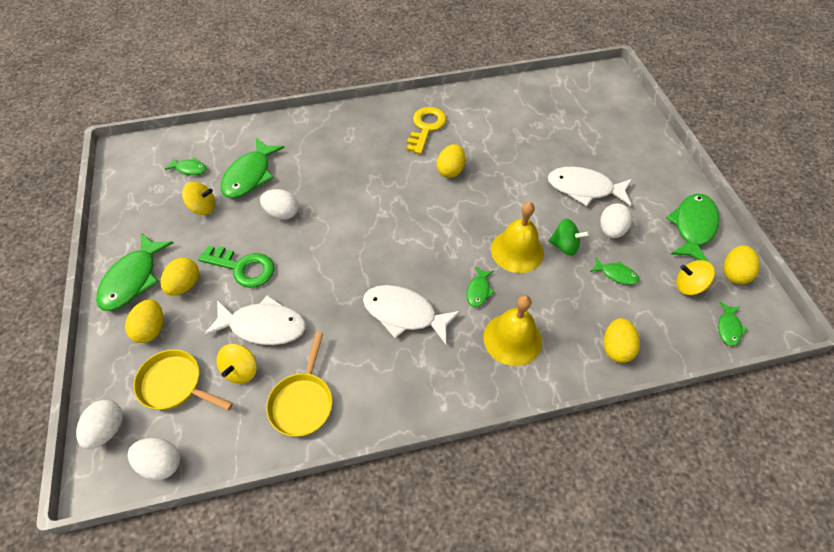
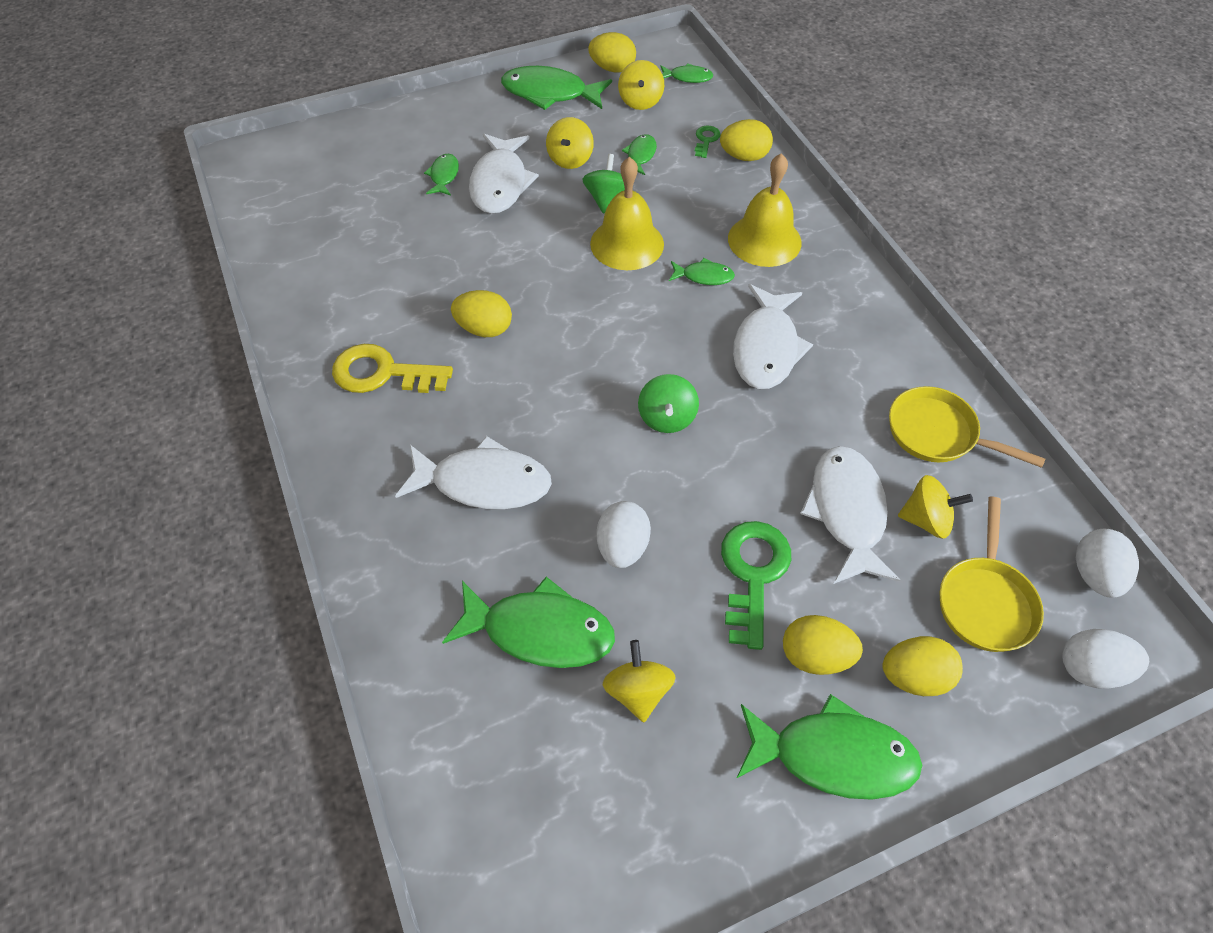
camera: 100 degrees left, 0 degrees up
(190, 169) = (538, 760): green fish -> green fish (444, 176)
(303, 402) = (937, 433): yellow pan -> yellow pan turned 150 degrees counterclockwise
(342, 162) = (483, 483): none -> white fish
(361, 247) = (667, 418): none -> green spinning top
(611, 230) = (570, 159): white egg -> yellow spinning top
(638, 324) = (706, 140): none -> green key

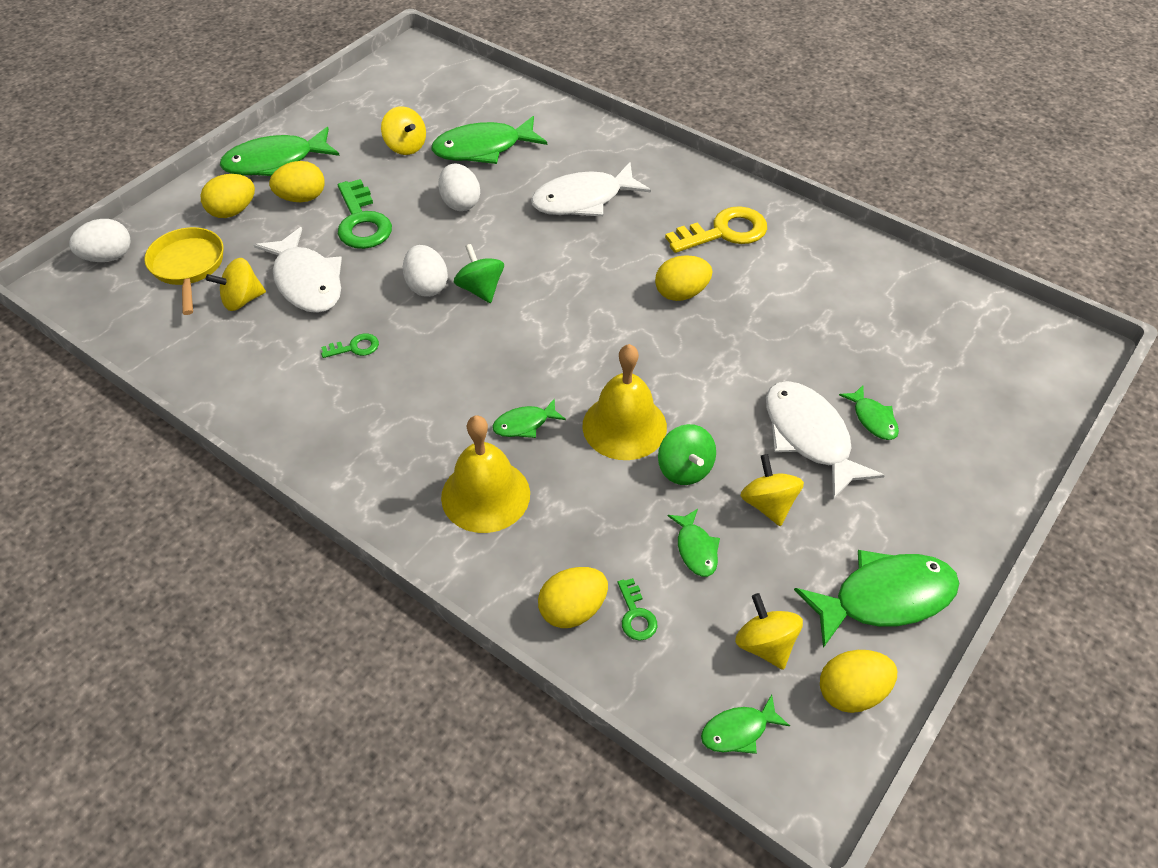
camera: 150 degrees right, 5 degrees down
(766, 348) = (427, 379): white fish -> none
(821, 408) = (355, 347): none -> green key
(937, 433) = (245, 367): yellow pan -> none
(1094, 575) = (102, 313): white egg -> white egg (427, 286)

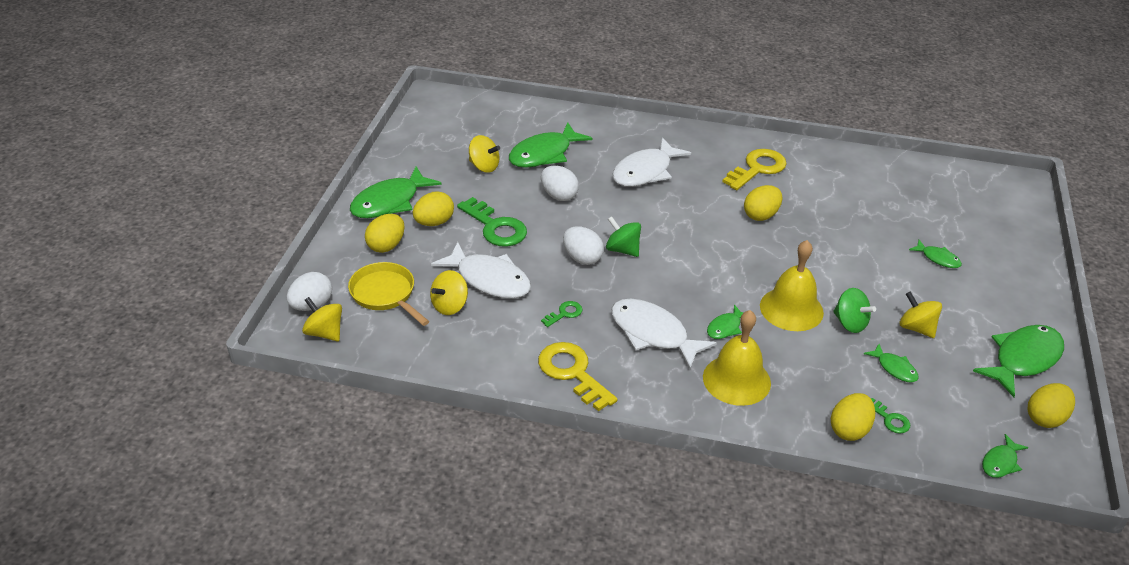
camera: 25 degrees left, 10 degrees down
(307, 422) = (572, 372): none -> yellow key
(765, 644) = (977, 409): yellow spinning top -> yellow spinning top (325, 332)
(809, 437) = (909, 280): white fish -> white fish (653, 334)

